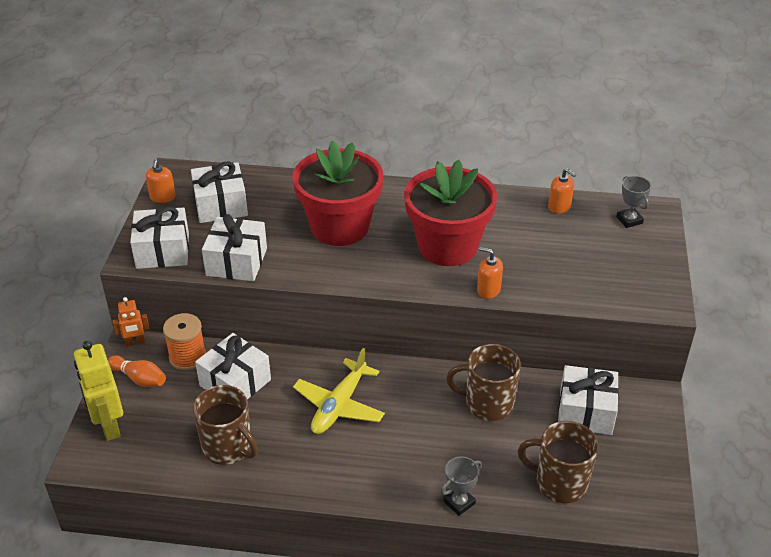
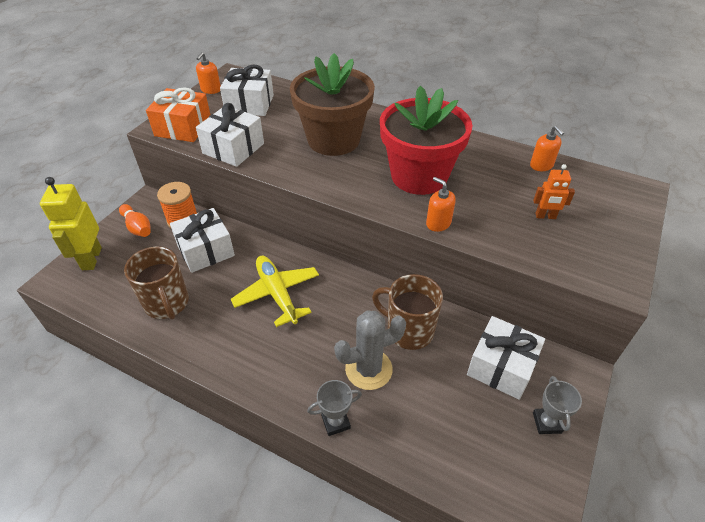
camera: 20 degrees right, 5 degrees up
(135, 342) = (152, 199): orange robot -> orange robot (545, 216)
(163, 251) = (183, 128): white gift -> orange gift
(339, 227) = (333, 140): red flower pot -> brown flower pot
(339, 405) = (277, 294): yellow plane -> yellow plane turned 105 degrees clockwise
(467, 449) = (368, 369): none -> grey cactus
(559, 483) = (444, 434): brown mug -> none
(629, 220) = (608, 192): grey trophy -> grey trophy (547, 422)

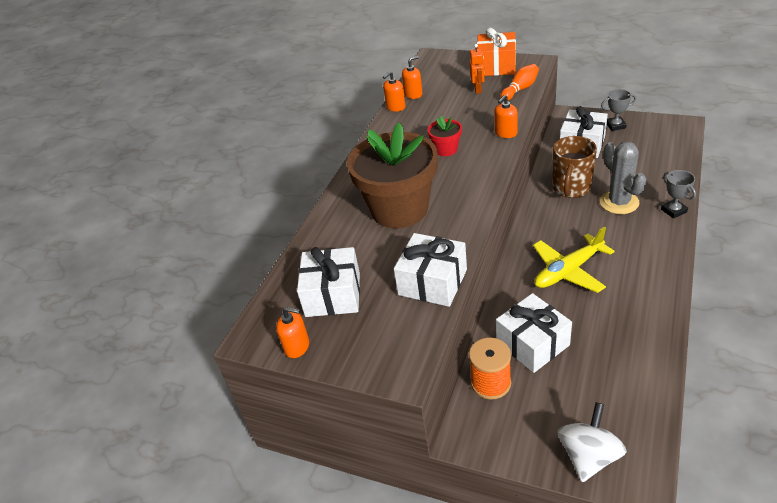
camera: 90 degrees left, 5 degrees down
(91, 259) = (589, 456): yellow robot -> white spinning top
(137, 227) = (518, 427): orange bowling pin -> orange bowling pin (520, 89)
(167, 303) = (619, 351): brown mug -> none
(183, 128) = (397, 344): orange gift -> orange gift (496, 66)
(419, 176) = (446, 149): red flower pot -> red flower pot, size x0.43
(514, 151) = (395, 107): none -> orange soap dispenser

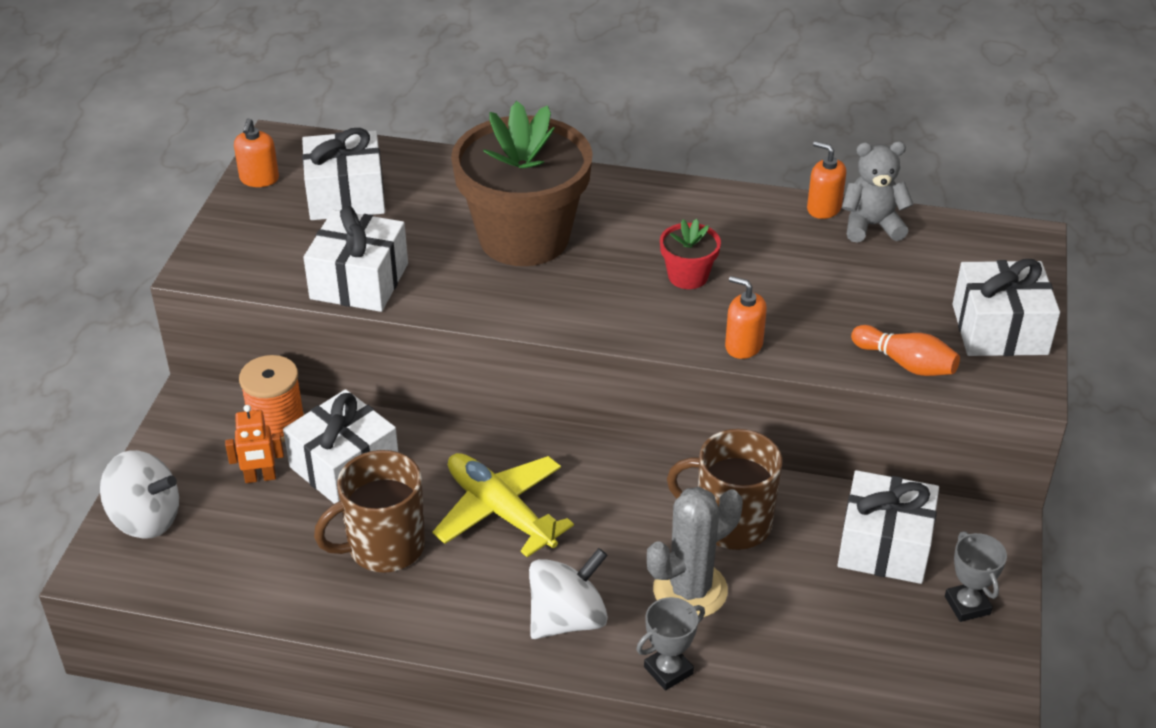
camera: 75 degrees right, 0 degrees up
(413, 94) = (871, 226): orange soap dispenser -> grey teddy bear
(478, 89) = (898, 306): orange robot -> orange robot (260, 478)
(496, 66) = (999, 329): orange gift -> white gift
(602, 321) = (384, 547): none -> brown mug
(646, 244) = (567, 619): none -> white spinning top

